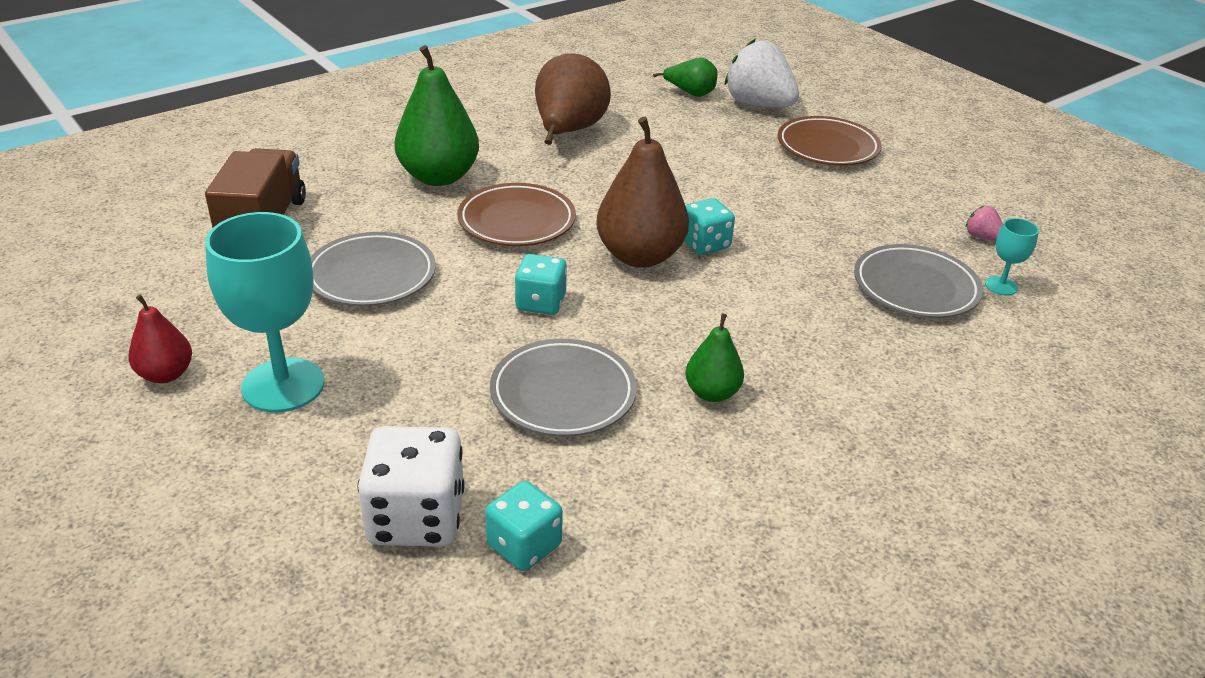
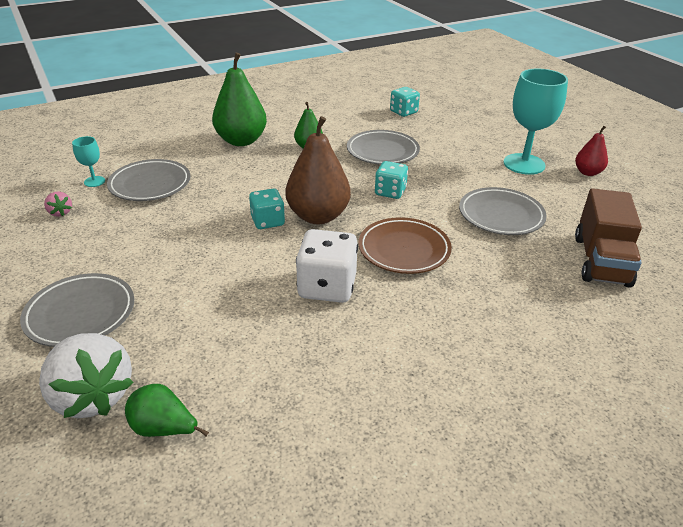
camera: 170 degrees left, 0 degrees up
(416, 518) = (445, 121): white dice -> white dice (327, 287)
(439, 177) = (475, 300): green pear -> green pear (241, 141)
(568, 132) = (345, 357): brown pear -> none
(827, 147) = (80, 314): brown plate -> grey plate

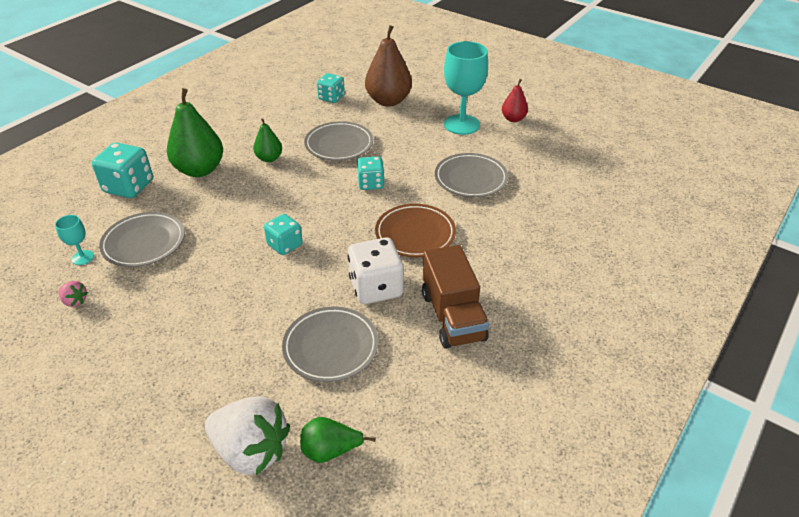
camera: 25 degrees left, 5 degrees up
(80, 314) = (181, 388): grey plate -> grey plate (331, 347)
(174, 139) = (129, 187): none -> turquoise dice
(318, 216) = (325, 226): brown pear -> brown pear (388, 101)
(601, 261) = (561, 196): brown truck -> brown truck (453, 316)

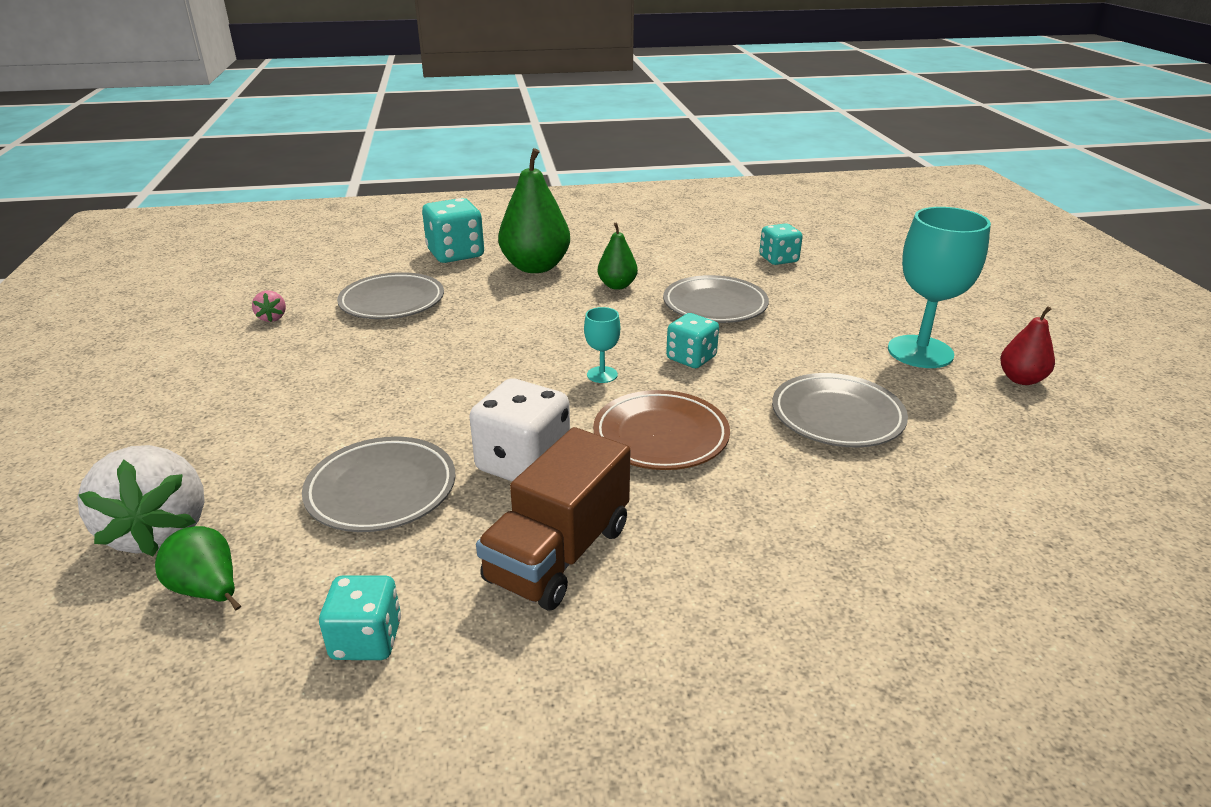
camera: 45 degrees right, 10 degrees down
(83, 257) = (333, 289): turquoise goblet -> turquoise goblet (602, 375)
(285, 245) = (502, 368): turquoise dice -> turquoise dice (366, 639)
(388, 101) = (849, 288): brown pear -> none

